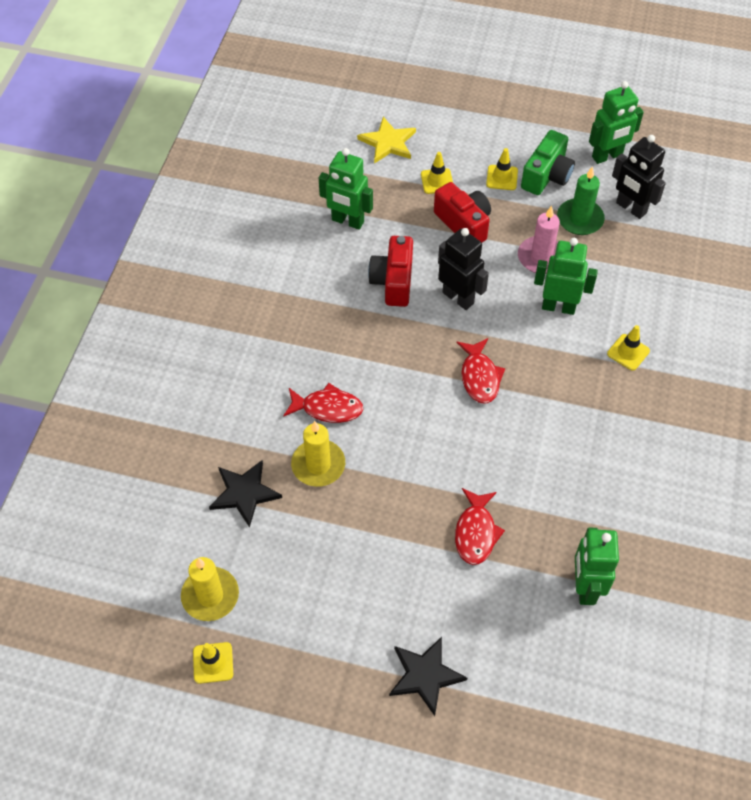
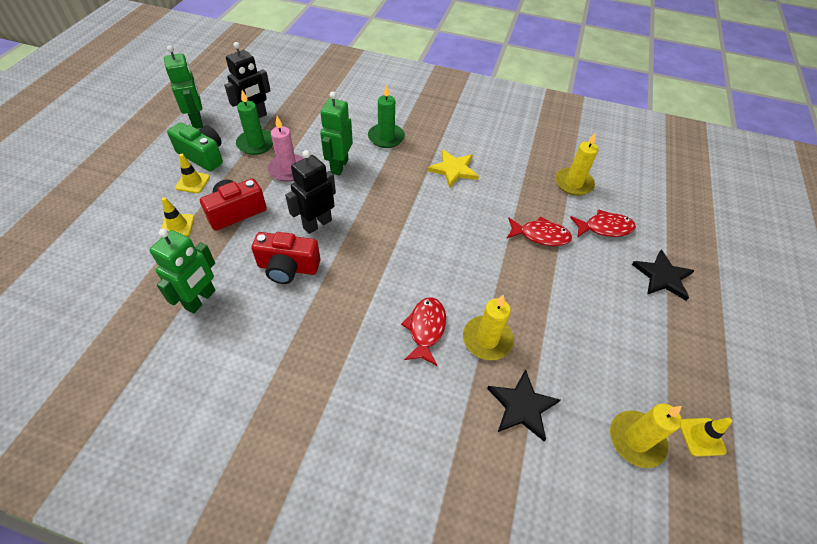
camera: 90 degrees left, 5 degrees down
(388, 142) = (108, 258): yellow star -> yellow star (453, 169)
(479, 377) = (400, 219): red fish -> red fish (604, 228)
(585, 587) = (573, 183): green robot -> yellow candle
(628, 352) = (386, 137): yellow traffic cone -> green candle

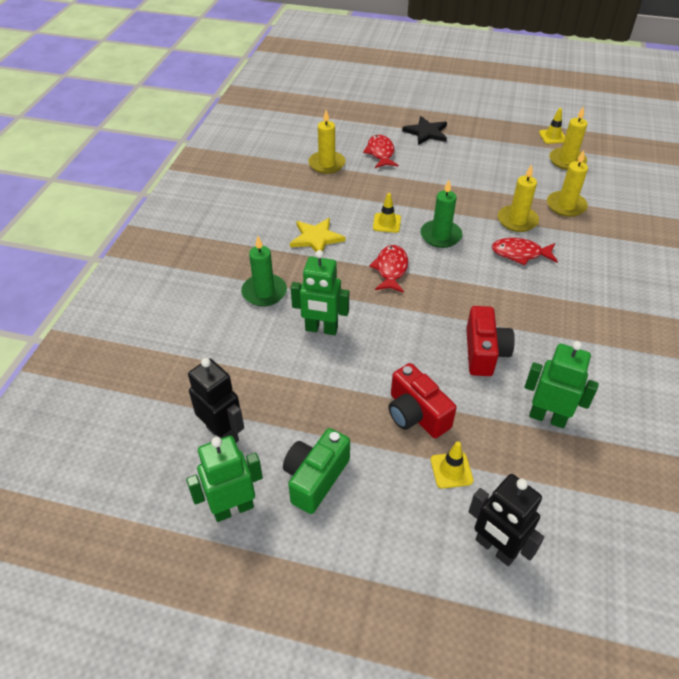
camera: 90 degrees left, 5 degrees down
(192, 182) = (371, 475): yellow traffic cone -> yellow traffic cone (386, 223)
(256, 144) = (284, 420): green candle -> green candle (440, 236)
(288, 169) = (333, 376): pink candle -> none
(317, 224) = (418, 337): black robot -> black robot (495, 548)
(522, 406) = (566, 206): black star -> yellow candle
(540, 235) = (398, 187): red fish -> red fish (391, 269)

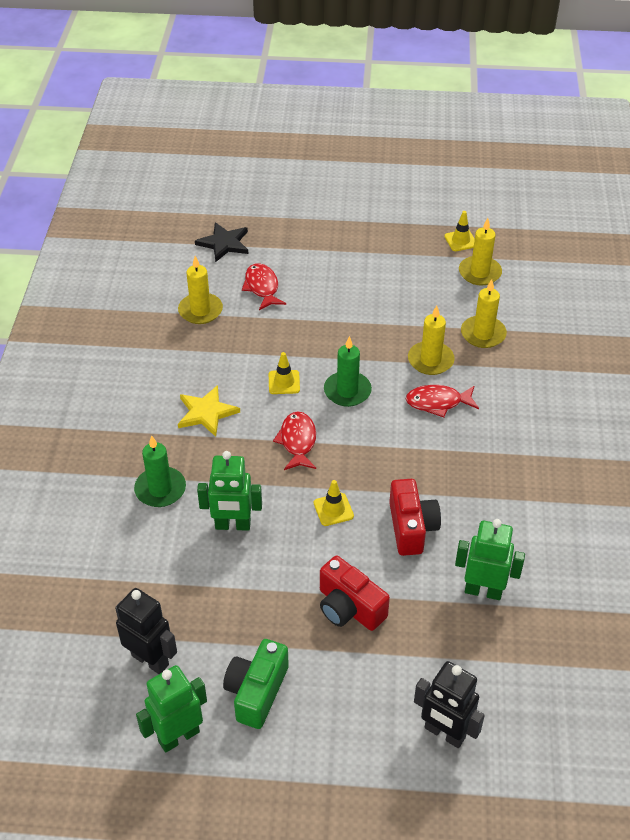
camera: 10 degrees left, 0 degrees up
(426, 132) = (312, 251): black star -> black star (224, 243)
(451, 470) = (393, 661): yellow traffic cone -> yellow traffic cone (333, 509)

